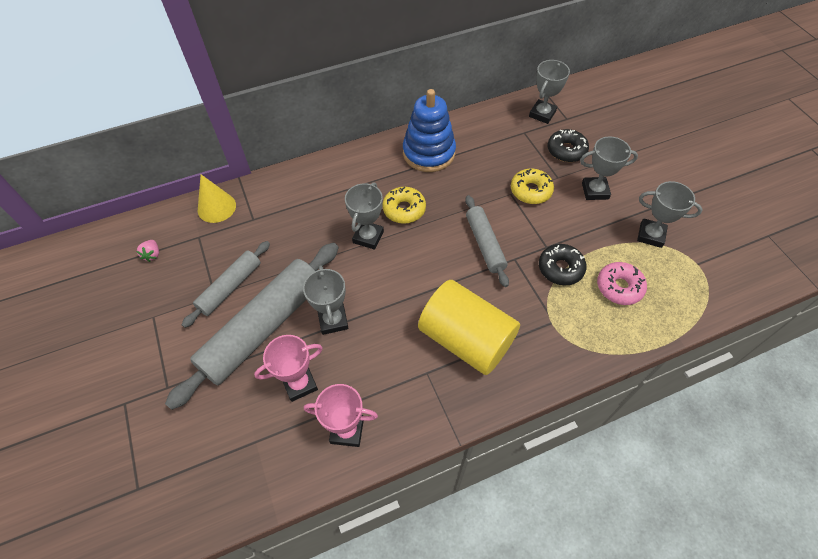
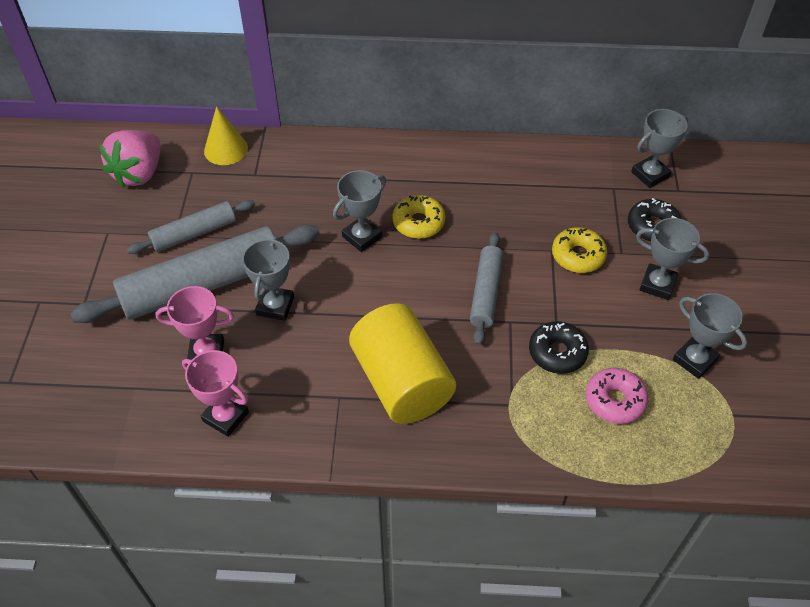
camera: 25 degrees right, 5 degrees down
(152, 255) = (139, 173): pink strawberry -> pink strawberry, size x2.47
(429, 153) = (484, 172): blue stacking toy -> none

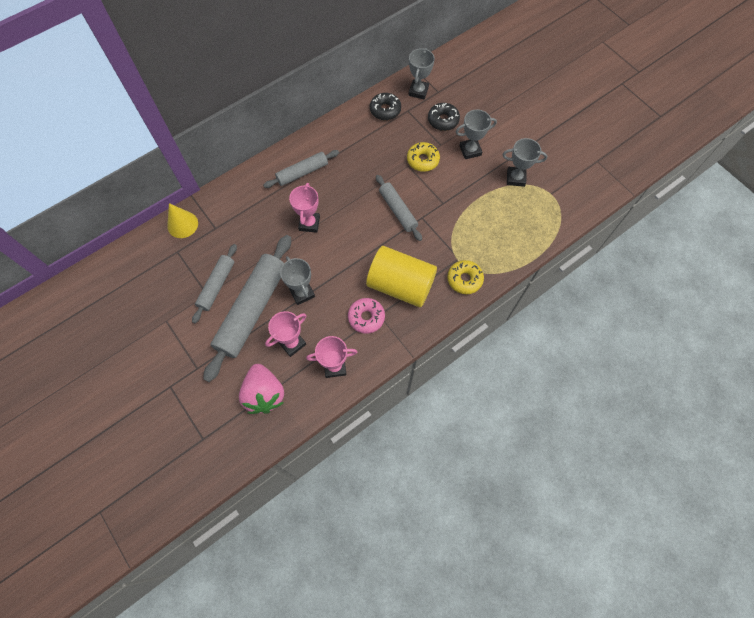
camera: 40 degrees left, 15 degrees up
(139, 173) = (146, 274): pink strawberry -> pink strawberry (264, 394)
(362, 237) = (309, 223): grey trophy -> pink trophy
(410, 178) = (302, 172): none -> grey rolling pin
(418, 222) = (330, 195): yellow donut -> yellow donut (464, 279)
(557, 352) = (456, 218): black donut -> black donut (385, 110)
(614, 400) = (499, 223): pink donut -> pink donut (366, 317)

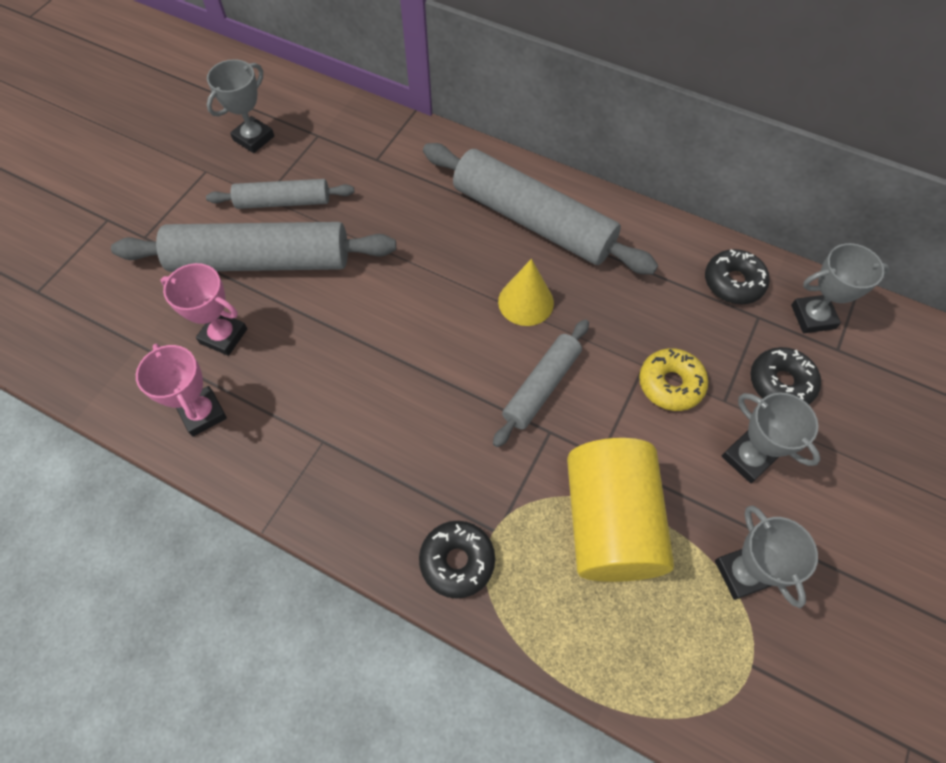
camera: 65 degrees right, 5 degrees down
(182, 224) = (363, 122): yellow cone -> yellow cone (526, 302)
(264, 394) = (127, 336): pink strawberry -> none
(302, 172) = (532, 220): grey rolling pin -> grey rolling pin, size x1.81
(302, 293) = (316, 312): grey trophy -> grey trophy (253, 138)
(309, 223) = (445, 269): pink trophy -> none
(366, 317) = (309, 423): pink donut -> none
(400, 285) = (395, 452): yellow cylinder -> yellow cylinder (610, 522)
(464, 279) = (457, 561): yellow donut -> black donut

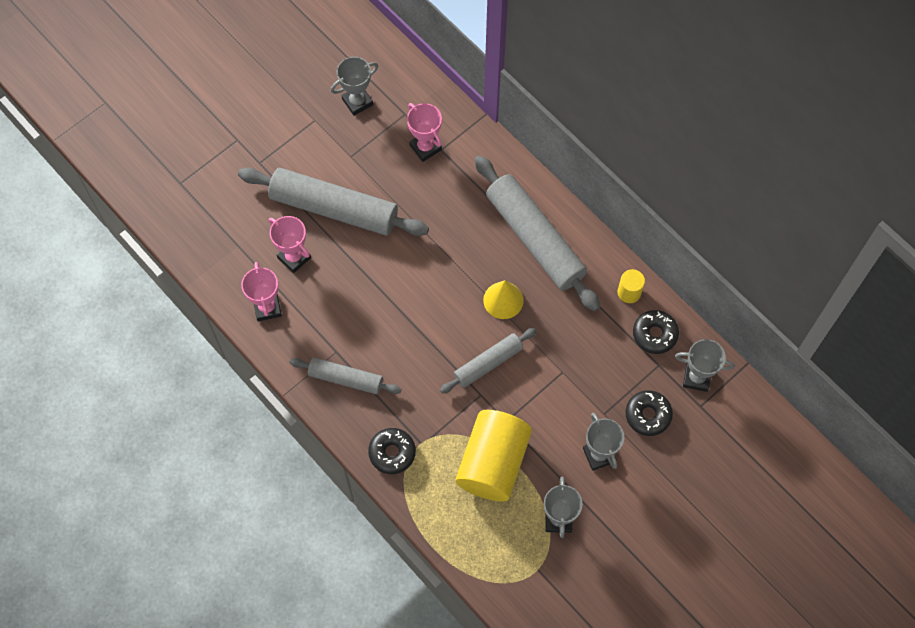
camera: 20 degrees right, 5 degrees up
(283, 202) = (363, 165): grey rolling pin -> grey rolling pin (345, 379)
(356, 162) = (425, 147): none -> pink trophy
(670, 384) = (574, 390): yellow donut -> none
(676, 245) = (629, 292): none -> yellow cylinder

